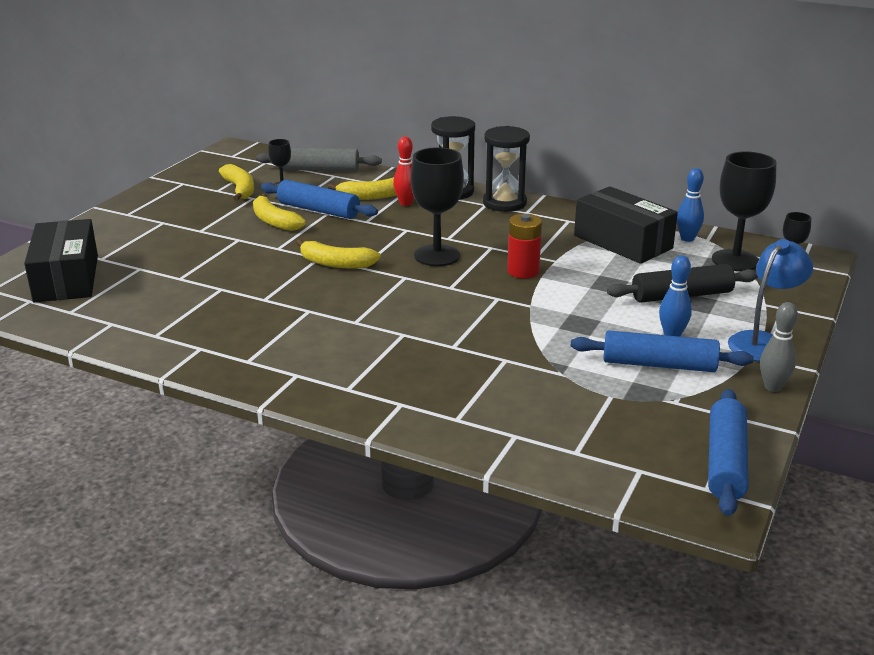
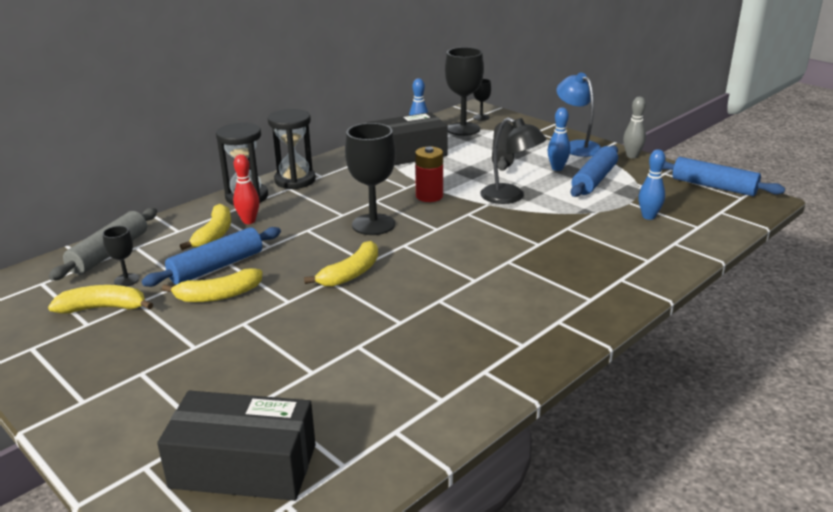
camera: 70 degrees left, 0 degrees up
(559, 316) = (510, 197): none -> black lamp
(577, 412) = (648, 216): none -> blue bowling pin

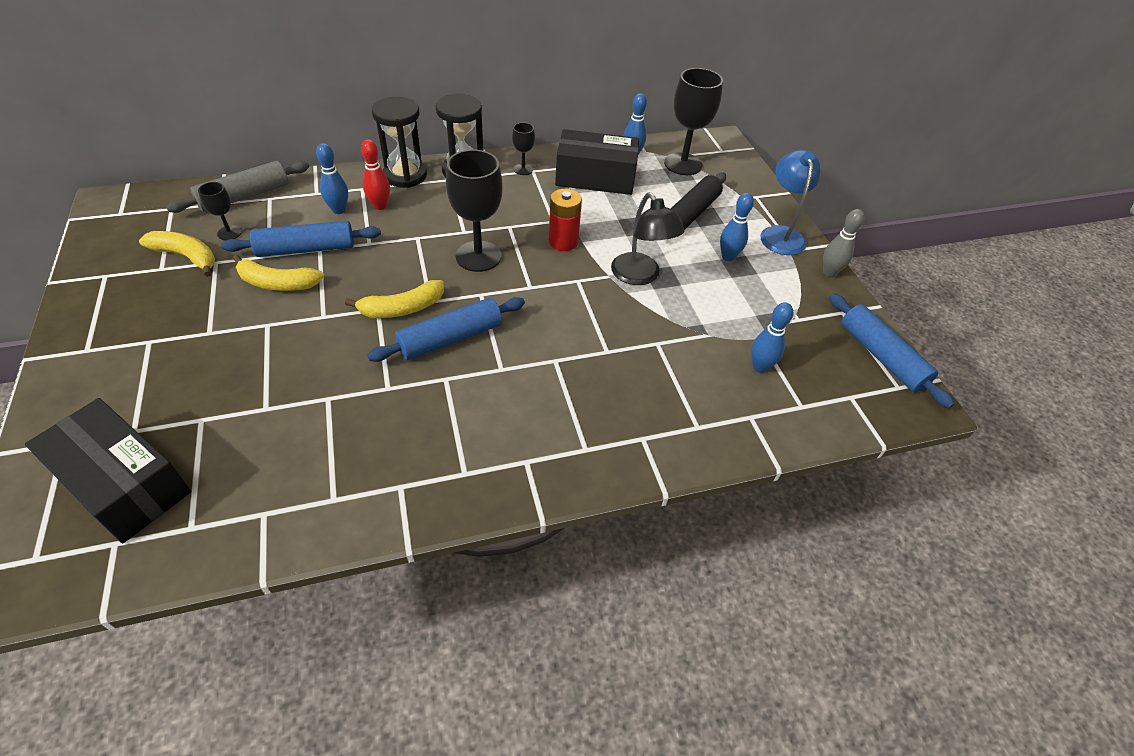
camera: 25 degrees right, 20 degrees up
(214, 234) = (339, 210): yellow banana -> blue bowling pin
(481, 117) = (717, 154): black goblet -> black goblet (523, 169)
(594, 180) = (752, 290): blue rolling pin -> blue rolling pin (450, 338)

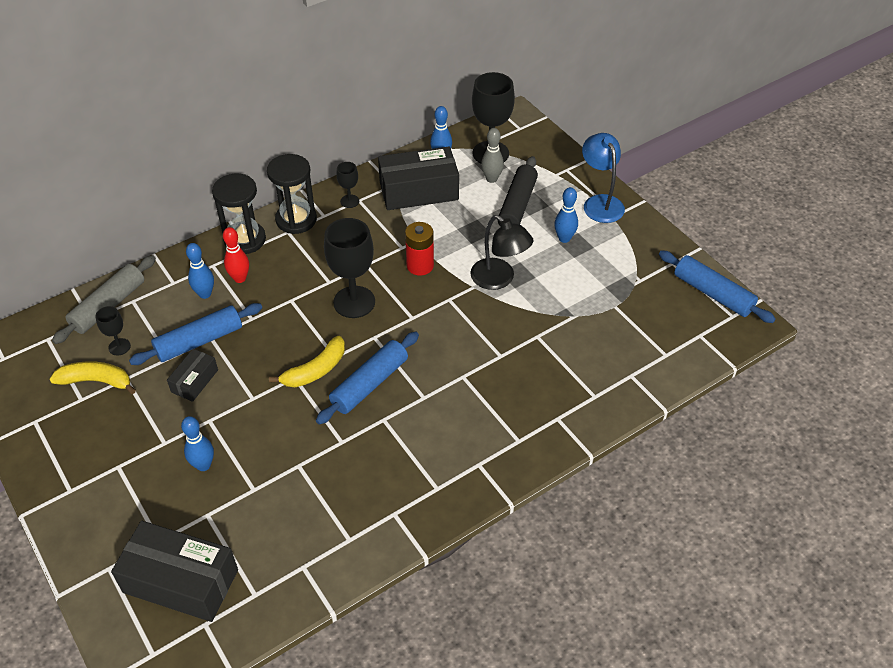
camera: 15 degrees left, 0 degrees up
(277, 283) = (194, 381): yellow banana -> black box
(759, 367) = (624, 332): blue bowling pin -> blue bowling pin (203, 465)
(829, 272) = (651, 229): grey bowling pin -> grey bowling pin (491, 179)

